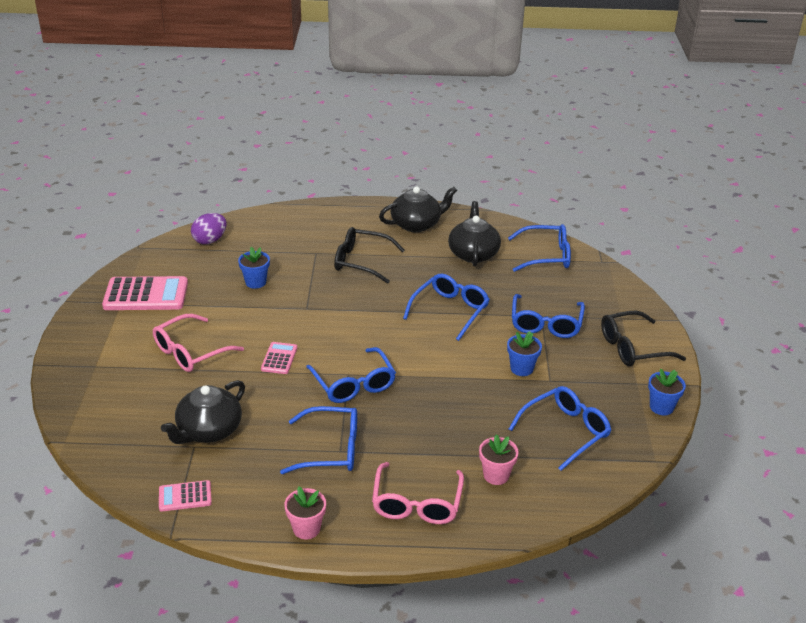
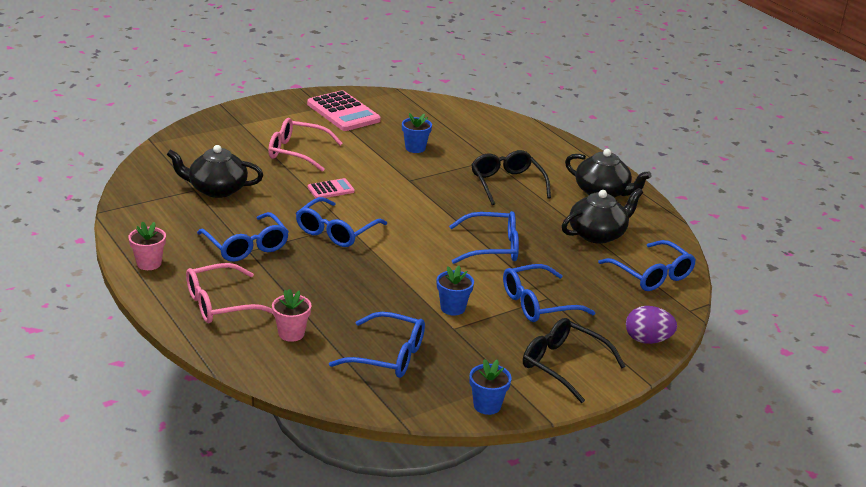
camera: 55 degrees right, 5 degrees down
(185, 496) = (139, 204): pink calculator -> none
(210, 240) = (445, 112): purple egg -> purple egg (647, 340)

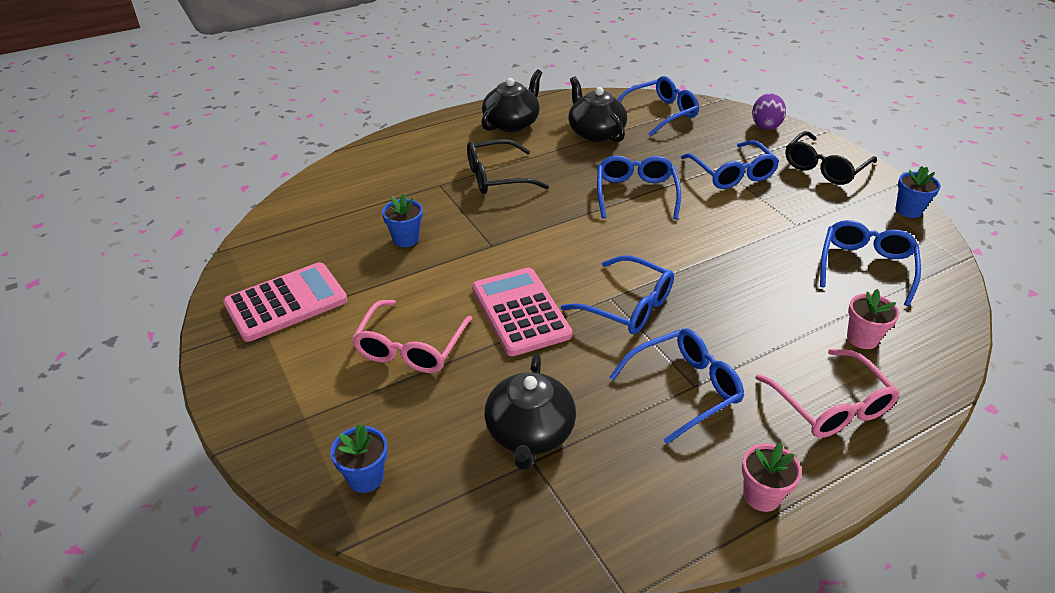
camera: 85 degrees left, 10 degrees up
(331, 189) = (520, 312): pink calculator -> pink calculator, size x1.92
(453, 308) = (760, 223): blue flower pot -> blue flower pot (365, 477)

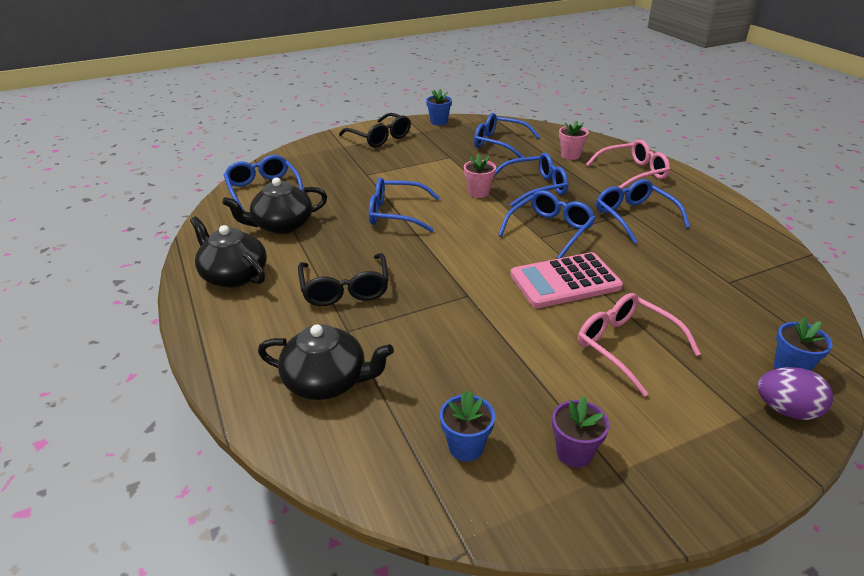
camera: 85 degrees left, 5 degrees down
(286, 302) = (574, 452): pink calculator -> purple flower pot
(406, 239) = (452, 355): blue flower pot -> blue flower pot (466, 446)
(410, 347) = (626, 346): pink glasses -> pink glasses turned 150 degrees counterclockwise
(529, 433) = (702, 282): black teapot -> black teapot (327, 381)
(732, 173) = (377, 170): blue glasses -> blue glasses (535, 187)
(761, 496) = (714, 202): pink flower pot -> pink flower pot (478, 192)
(765, 125) = (309, 149): purple egg -> purple egg (786, 410)

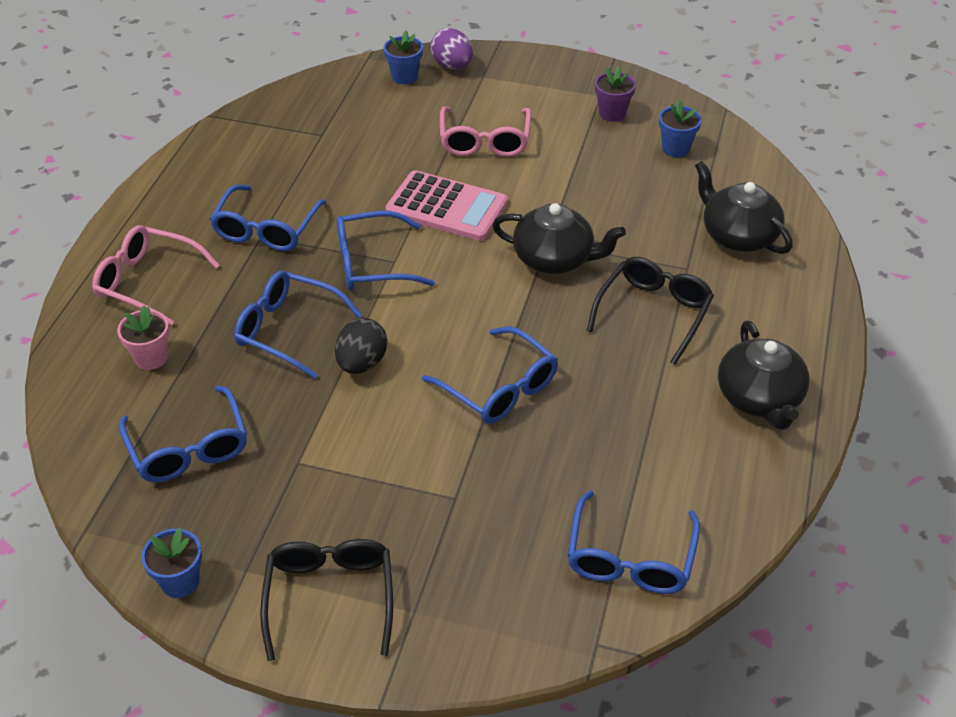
camera: 140 degrees left, 10 degrees up
(282, 225) = (655, 453): black teapot -> black teapot (555, 258)
(478, 192) = (362, 363): pink flower pot -> black egg

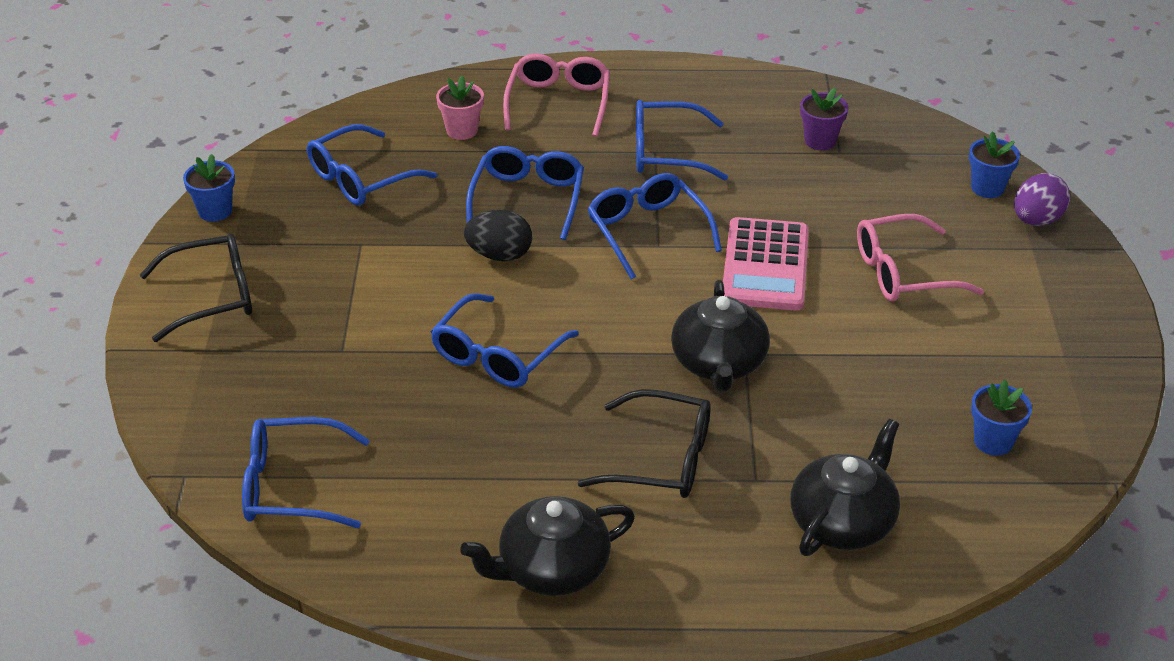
camera: 75 degrees right, 5 degrees down
(612, 113) = (1031, 372): purple flower pot -> purple flower pot (820, 141)

